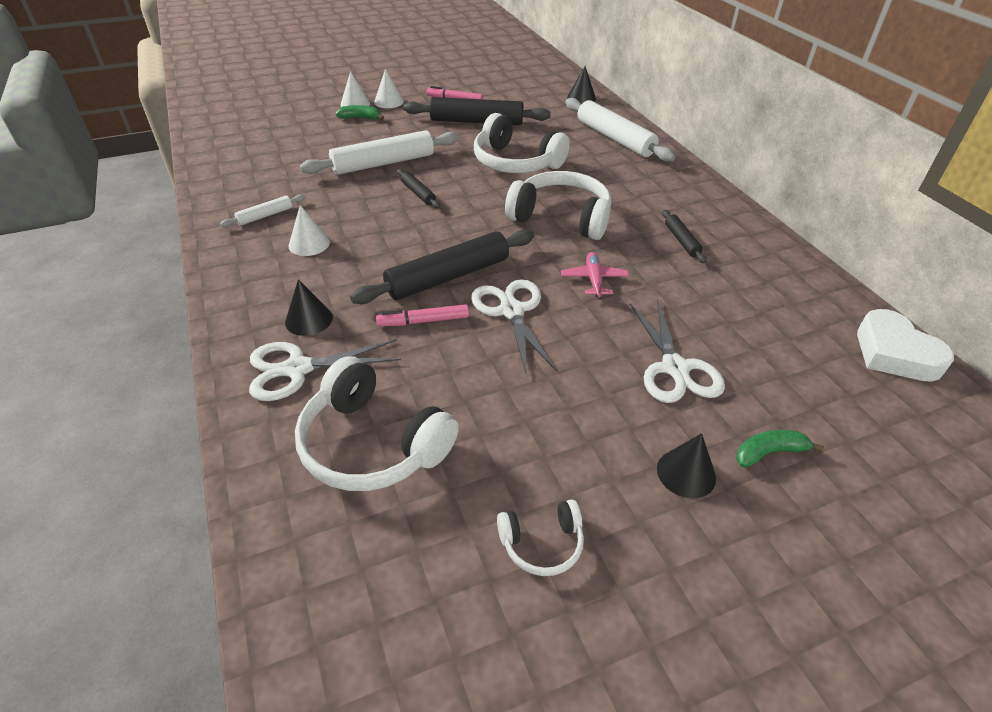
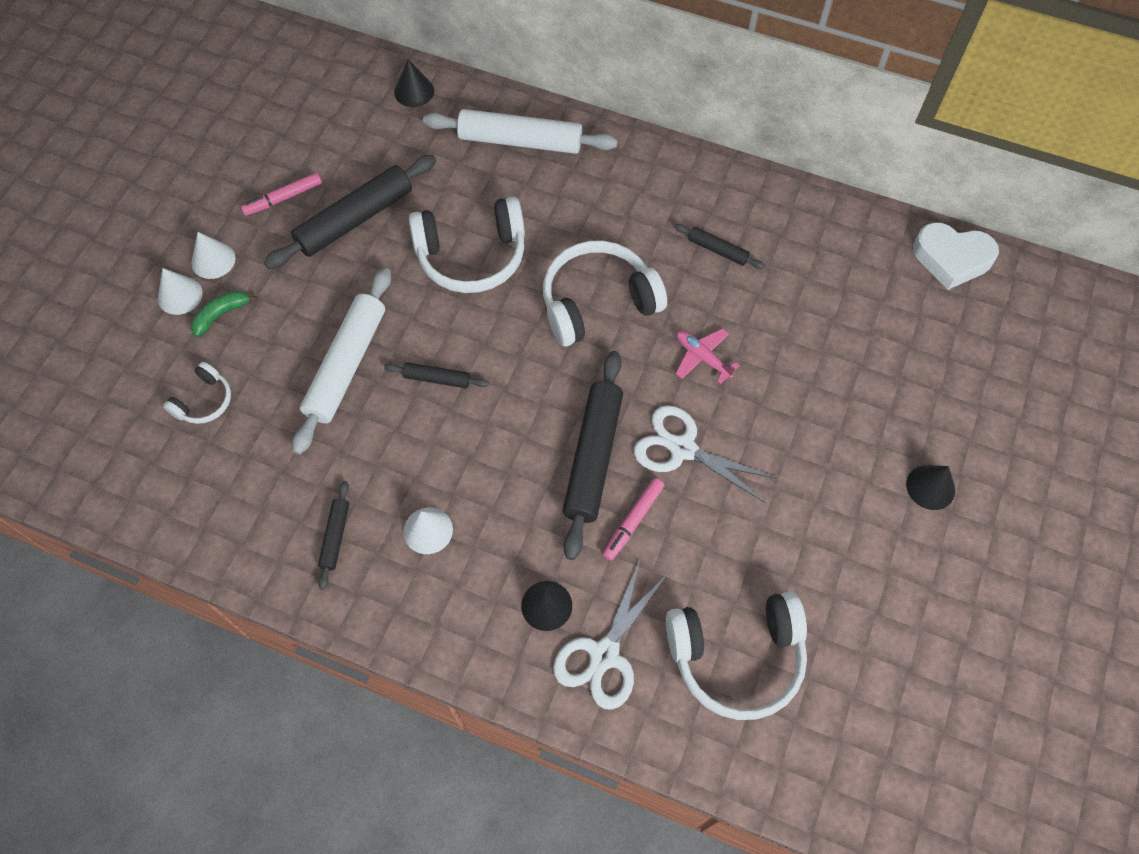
camera: 45 degrees left, 20 degrees up
(265, 216) = (335, 536): white rolling pin -> black rolling pin
(542, 543) = (909, 619): white headphones -> white headphones (204, 401)
(675, 368) = (843, 401): white scissors -> none
(769, 452) = (957, 424): green banana -> none

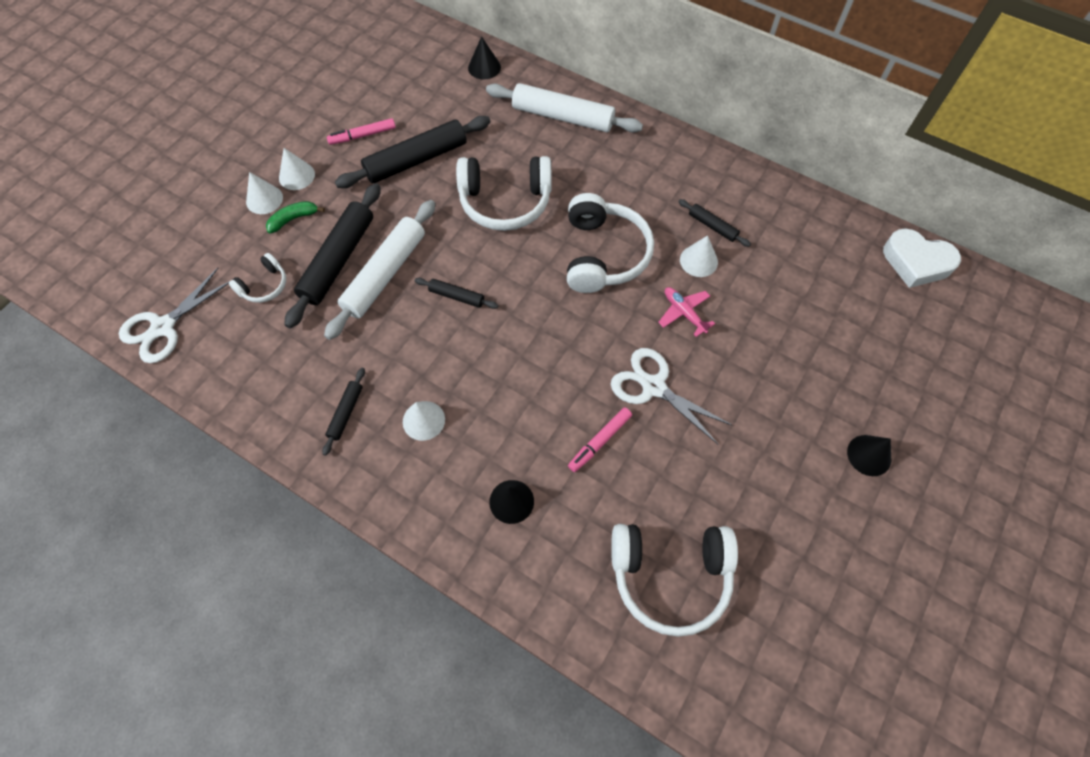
camera: 10 degrees right, 0 degrees up
(592, 457) = (575, 382): black rolling pin -> black rolling pin (338, 260)
(598, 302) = (603, 254): white headphones -> white headphones turned 105 degrees clockwise
(604, 655) = (553, 553): white scissors -> white scissors (163, 327)
(709, 293) = (698, 261): none -> white cone

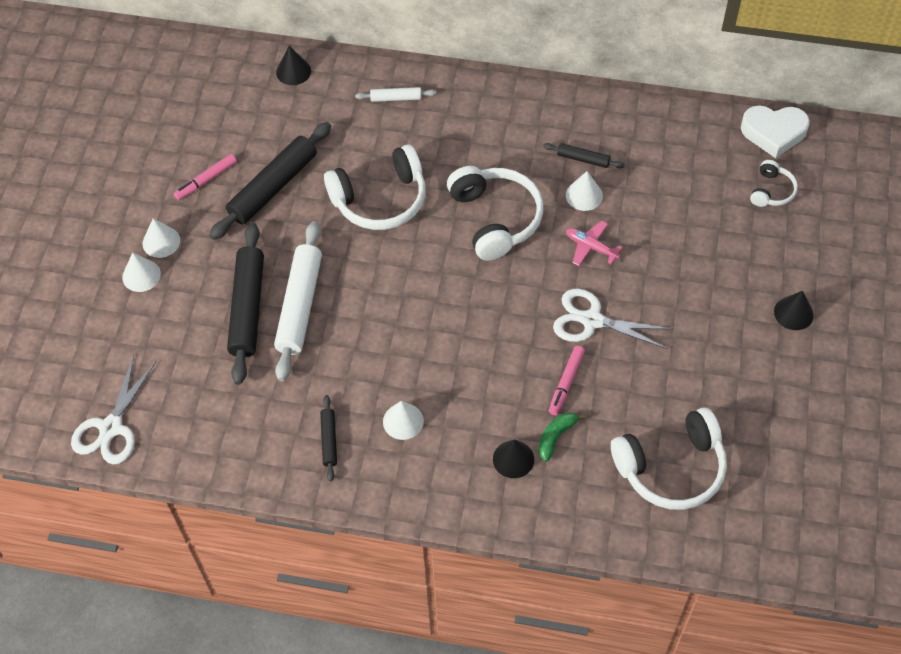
camera: 20 degrees left, 5 degrees down
(264, 285) = (188, 356): white headphones -> white headphones (771, 191)
(293, 219) = (182, 284): green banana -> green banana (556, 436)
(456, 296) = (378, 303): black rolling pin -> none
(562, 117) = (396, 98): white rolling pin -> white rolling pin, size x0.48

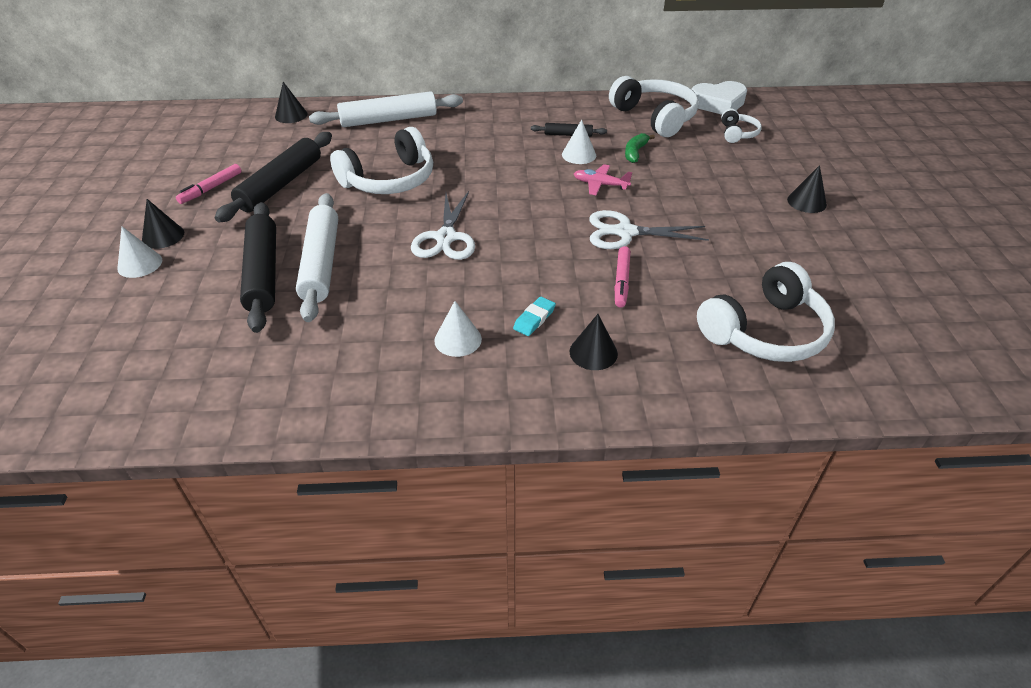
camera: 15 degrees left, 15 degrees down
(111, 428) = (95, 404): white scissors -> white scissors (446, 238)
(161, 242) = (163, 236): white cone -> black cone
(329, 440) = (375, 371): black rolling pin -> none
(396, 98) = (388, 120): white rolling pin -> white rolling pin, size x2.07
(474, 412) = (534, 319): none -> turquoise eraser
(495, 218) = (503, 178): white headphones -> white headphones (654, 117)
(556, 436) = (631, 325): green banana -> green banana (635, 152)

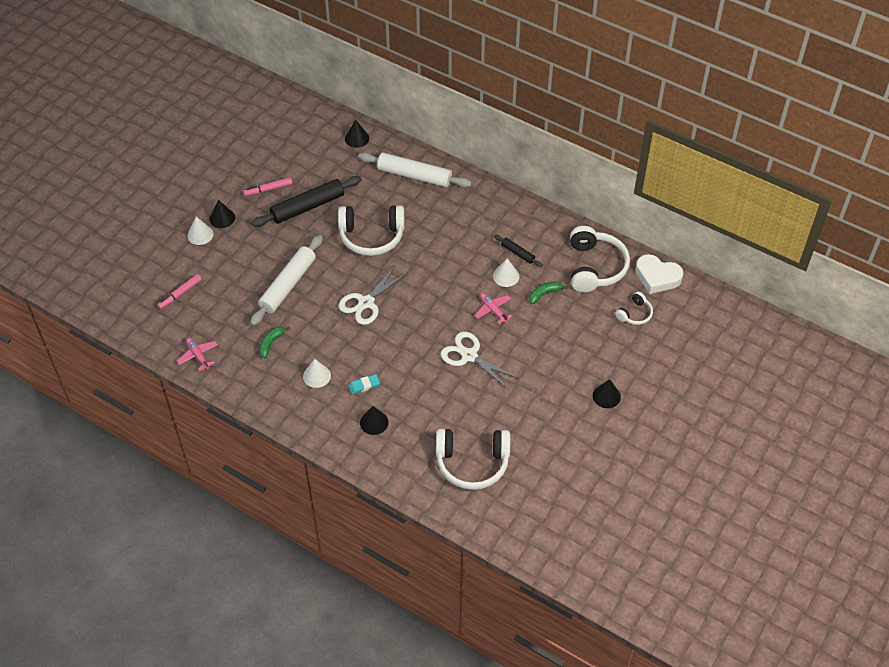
camera: 35 degrees right, 10 degrees up
(243, 403) = (198, 355): none -> pink plane
(262, 273) = (255, 275): black rolling pin -> none
(354, 334) = (271, 343): none -> green banana
(621, 281) = (432, 388): pink marker -> pink marker (180, 294)

